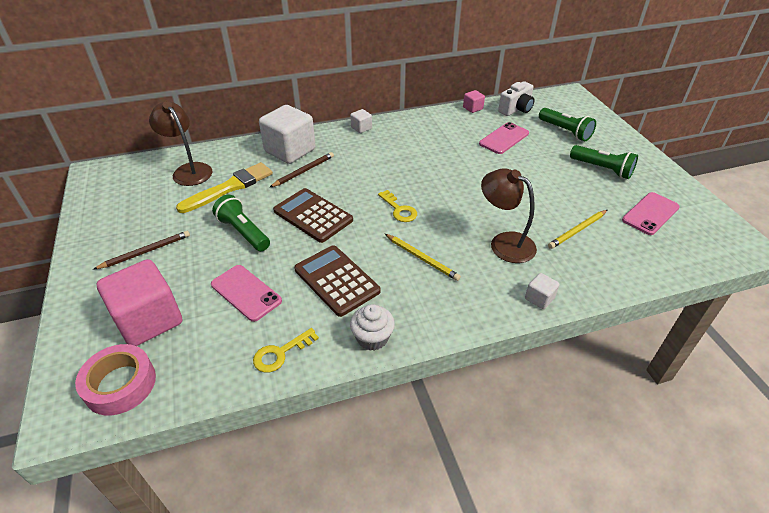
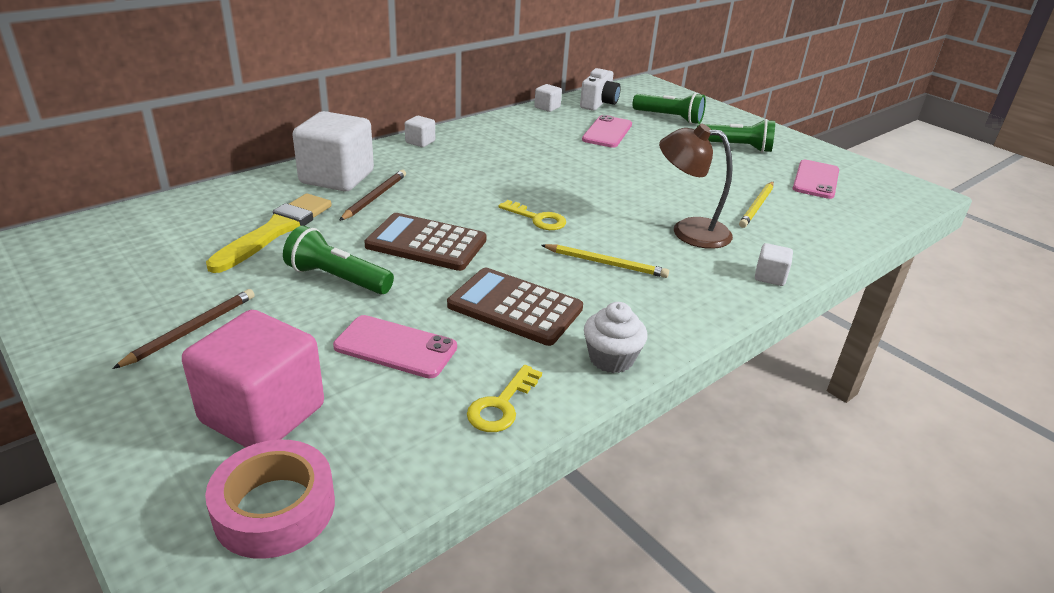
camera: 25 degrees left, 10 degrees down
(189, 170) = (191, 220): brown lamp -> none
(472, 108) = (547, 107): pink cube -> white cube

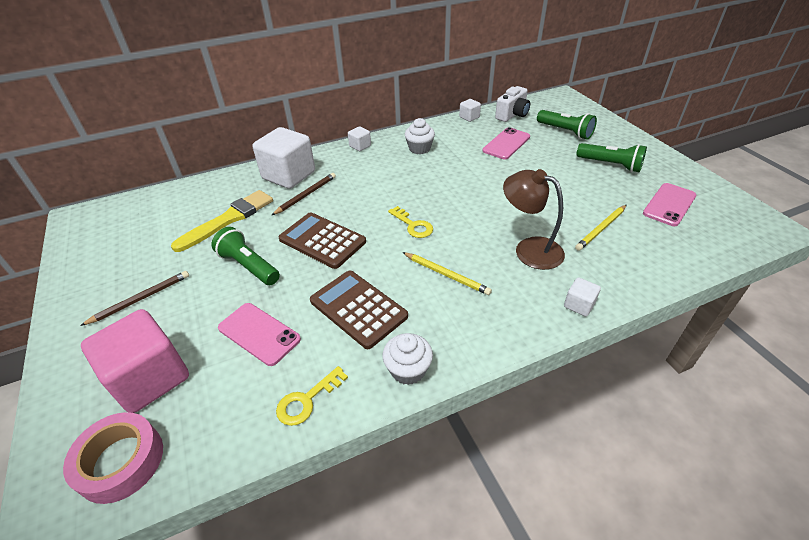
camera: 20 degrees right, 10 degrees up
(501, 141) = (419, 148): none -> white cupcake

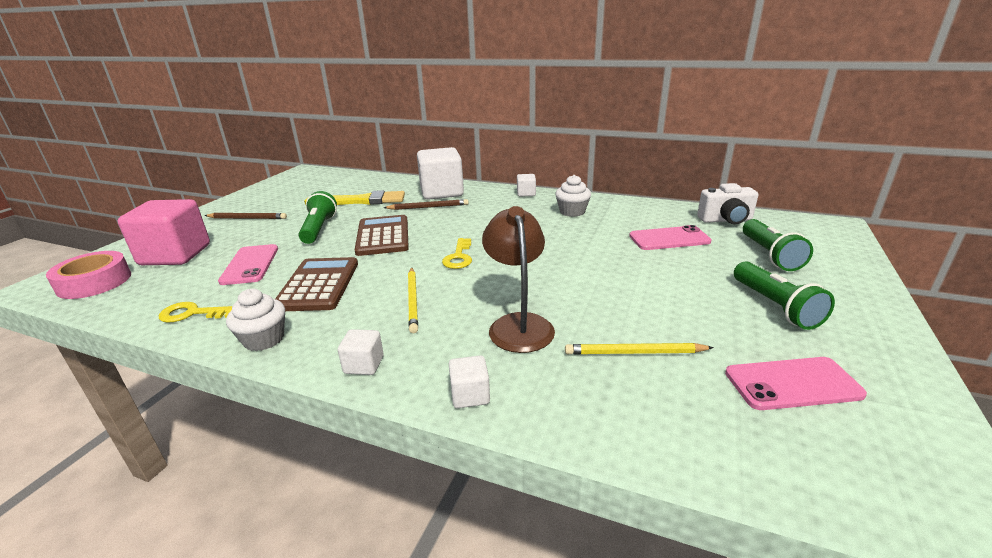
camera: 45 degrees right, 15 degrees down
(469, 117) = (669, 207): white cube -> white cube (364, 365)

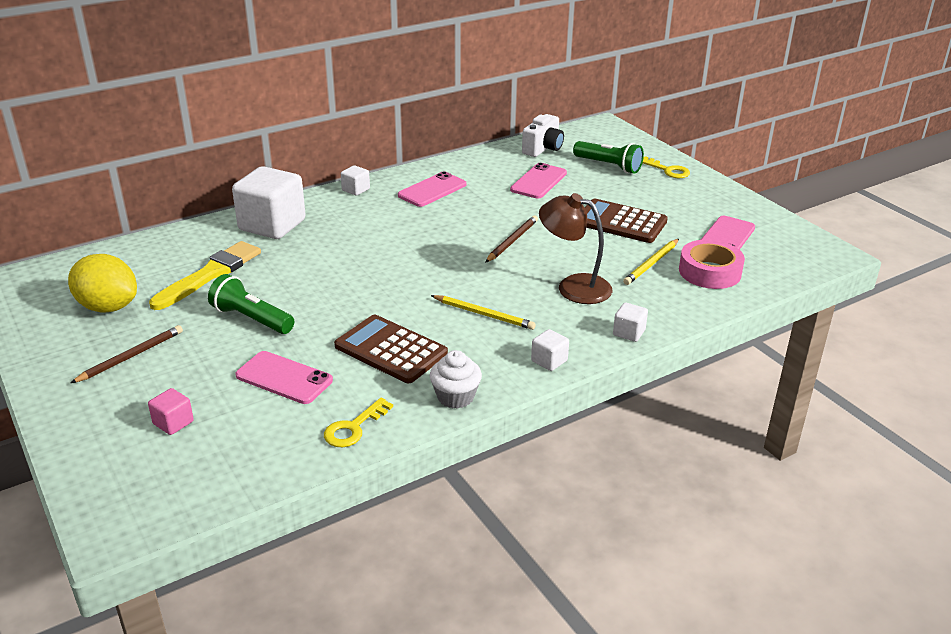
camera: 55 degrees left, 5 degrees up
(94, 282) = (170, 488): pink tape -> pink tape (709, 272)
(175, 255) = (173, 423): pink cube -> pink cube, size x0.44
(298, 195) = (108, 307): none -> yellow lemon
(383, 236) = (333, 290): brown calculator -> brown calculator (620, 222)
(428, 207) = (300, 245): brown pencil -> brown pencil (512, 241)
(459, 257) = (438, 270): yellow key -> yellow key (668, 170)
(572, 212) = (432, 190): white cupcake -> pink phone
(775, 306) = (662, 200): green flashlight -> none

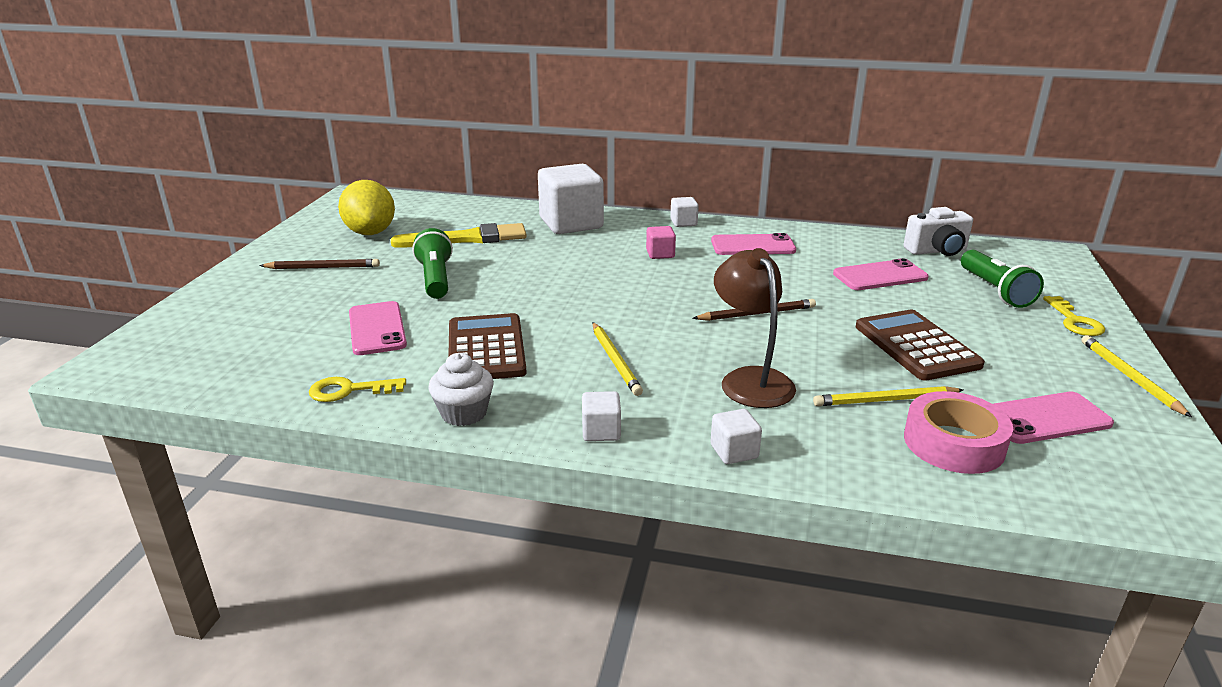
camera: 45 degrees right, 5 degrees down
(173, 423) = (261, 321): pink cube -> pink cube (660, 254)
(728, 195) = (1129, 377): none -> yellow pencil

